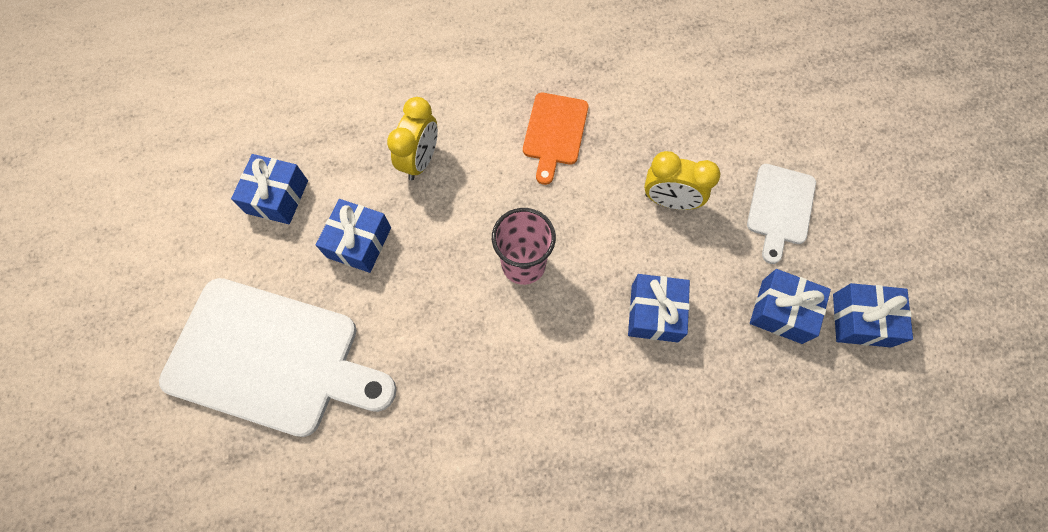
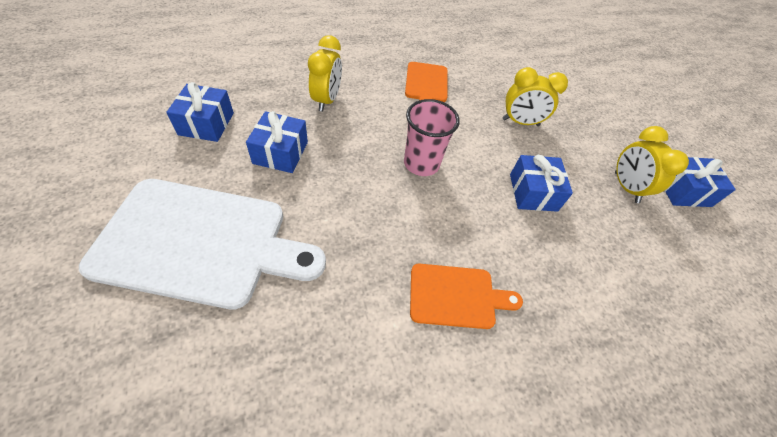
camera: 15 degrees left, 15 degrees down
(529, 442) = (456, 296): none -> orange cutting board
(780, 208) = (598, 125): white cutting board -> none
(781, 311) = (626, 187): blue gift -> yellow clock

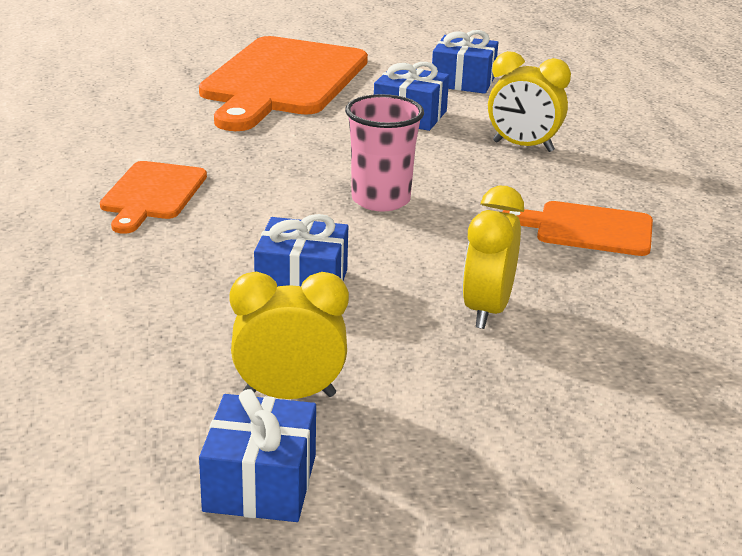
camera: 105 degrees right, 25 degrees down
(201, 242) = (282, 81): white cutting board -> orange cutting board

